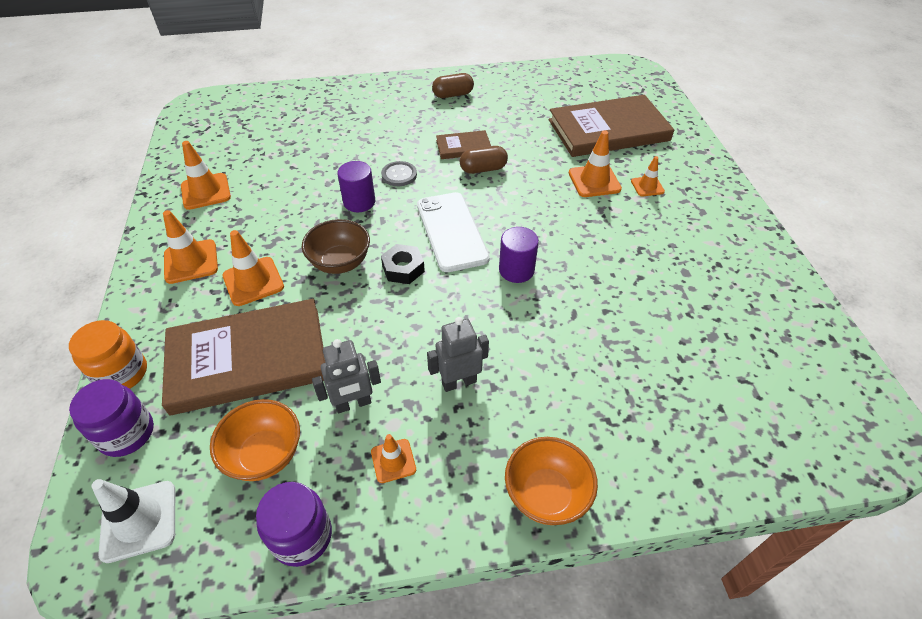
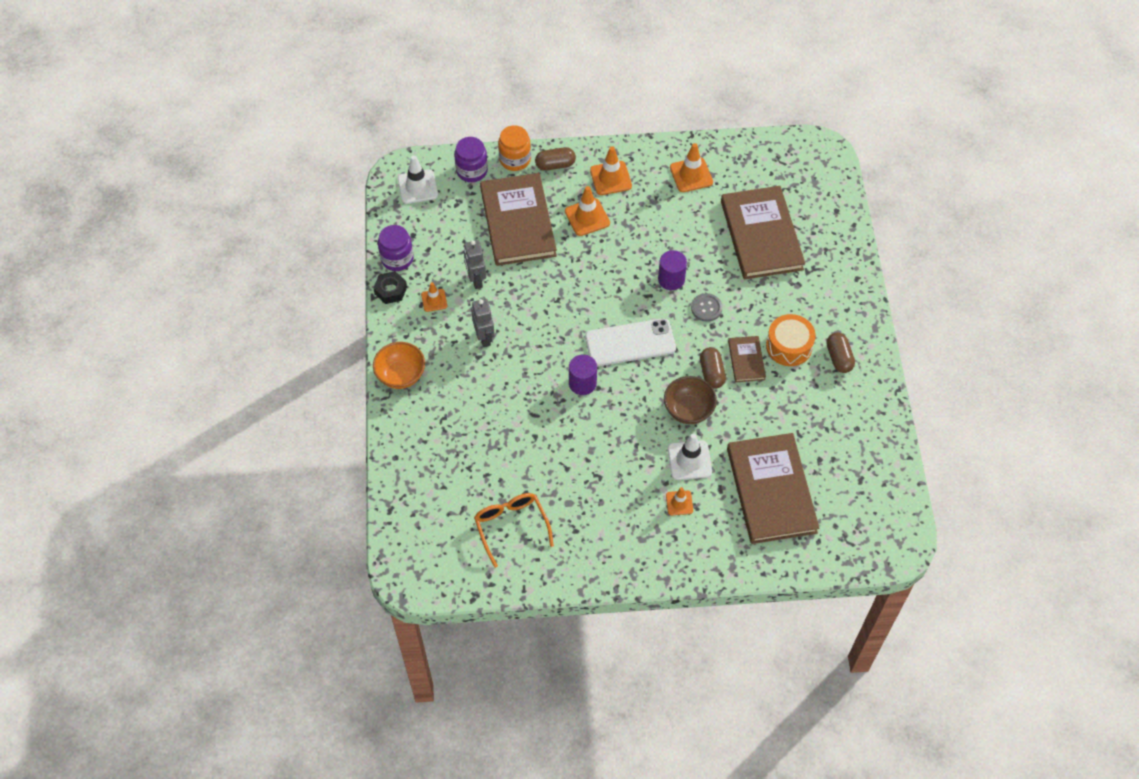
camera: 95 degrees right, 10 degrees up
(149, 322) = (555, 165): none -> brown capsule
(265, 455) = (448, 237): orange bowl -> none
(303, 140) = (761, 235): none -> brown book
(340, 263) = (601, 269): brown bowl -> brown bowl (688, 410)
(403, 268) = (591, 308): black nut -> black nut (390, 290)
(443, 122) = (789, 346): none -> orange drum
(594, 181) = (689, 460): orange traffic cone -> white traffic cone
(744, 324) = (511, 527): none -> orange glasses

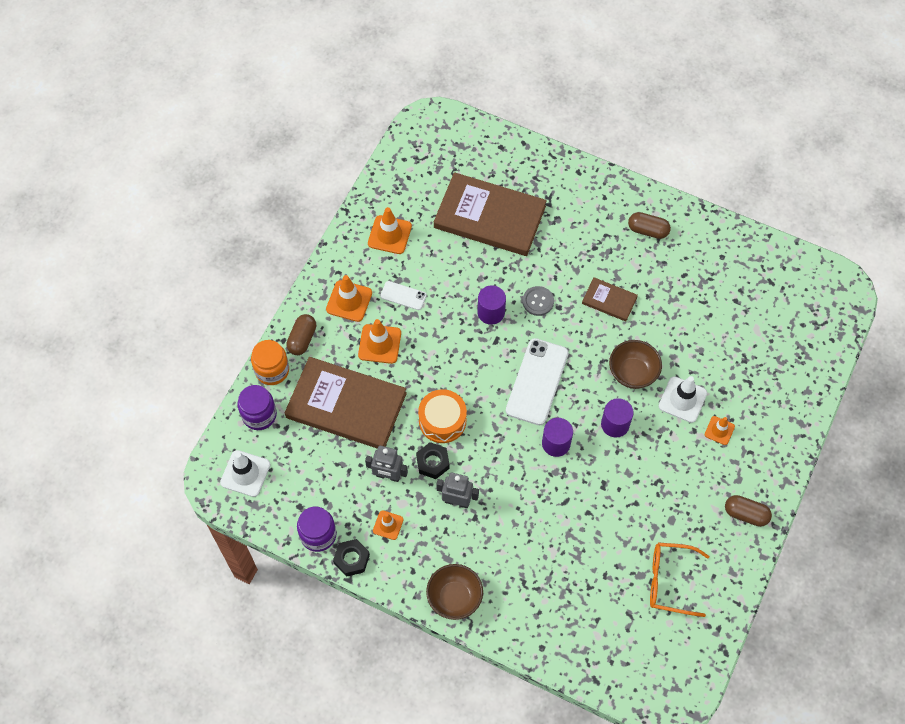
camera: 60 degrees left, 5 degrees up
(401, 375) = (454, 598): orange bowl -> brown bowl
(507, 304) = (433, 462): none -> black nut
(630, 419) = (615, 424): none -> purple cylinder
(642, 211) = (403, 295): none -> white phone
(711, 373) = (606, 334): brown capsule -> brown capsule (745, 514)
(771, 490) = (745, 353): brown book -> none
(789, 346) = (614, 260): orange drum -> orange drum (442, 421)

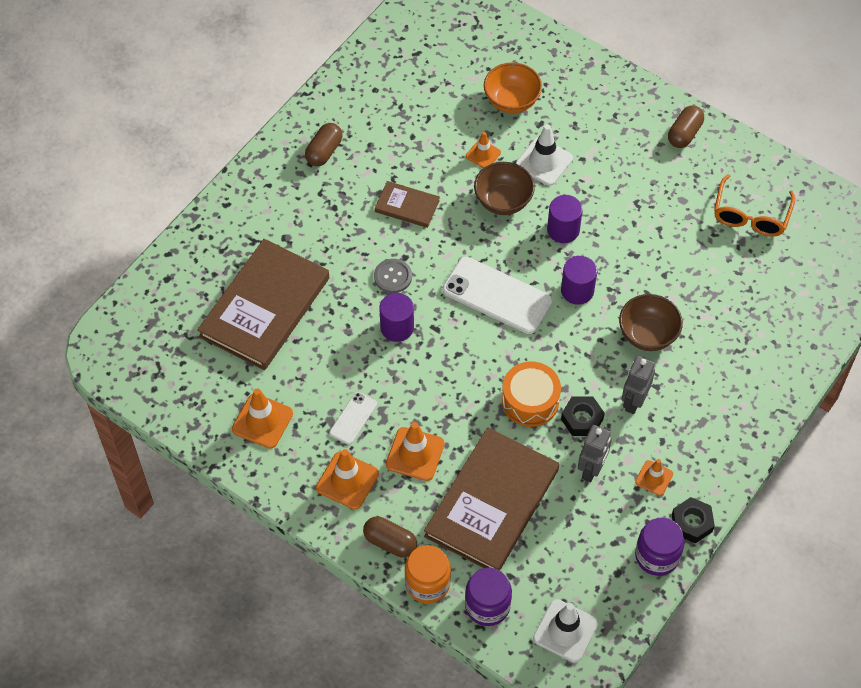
camera: 80 degrees left, 5 degrees down
(454, 598) = (749, 422): brown bowl -> brown bowl (647, 335)
(609, 300) = (407, 206): brown book -> brown book turned 75 degrees clockwise
(719, 430) = (586, 136): orange traffic cone -> orange traffic cone (483, 154)
(740, 364) = (511, 101): none -> orange bowl

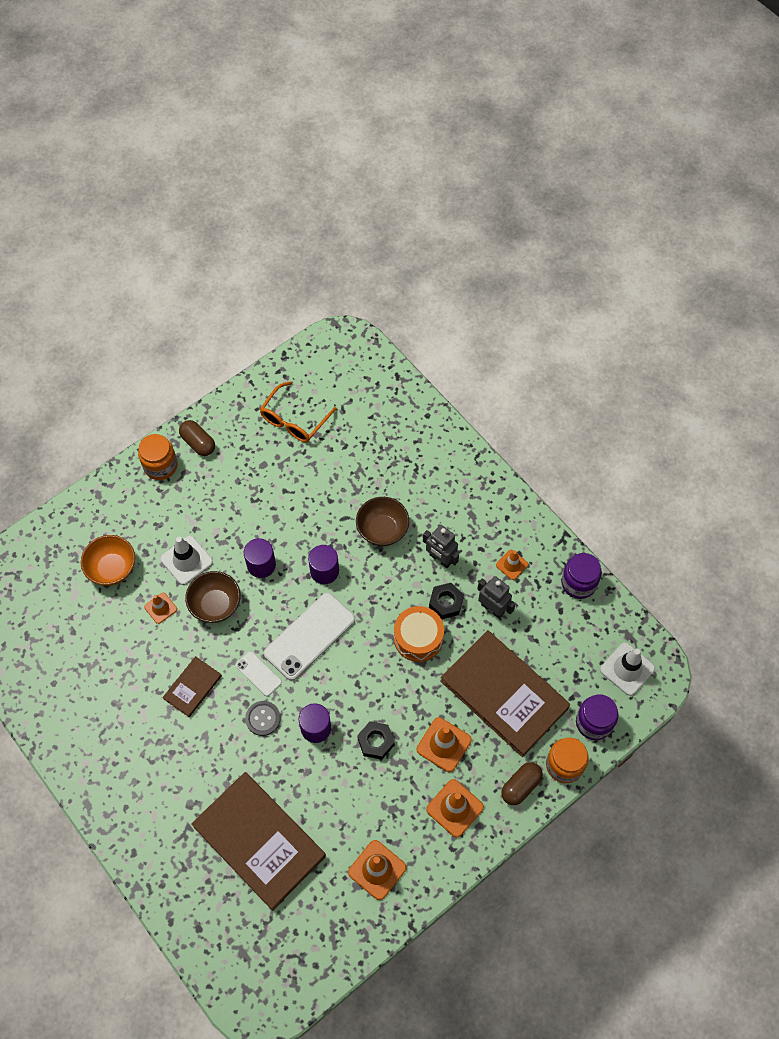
camera: 75 degrees left, 5 degrees up
(324, 151) = (106, 746): brown capsule -> none
(353, 418) = (395, 788): white phone -> white phone (258, 673)
(643, 108) = (160, 466): none -> orange jar
(692, 523) = (556, 549): black nut -> black nut (376, 742)
(751, 215) = (294, 419): orange glasses -> orange glasses turned 90 degrees clockwise

